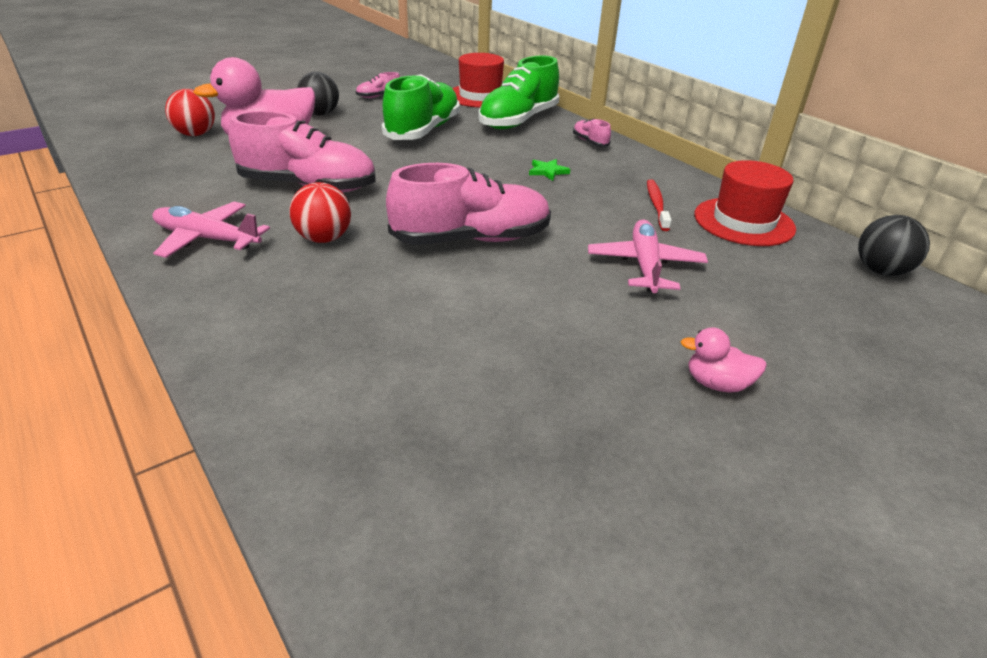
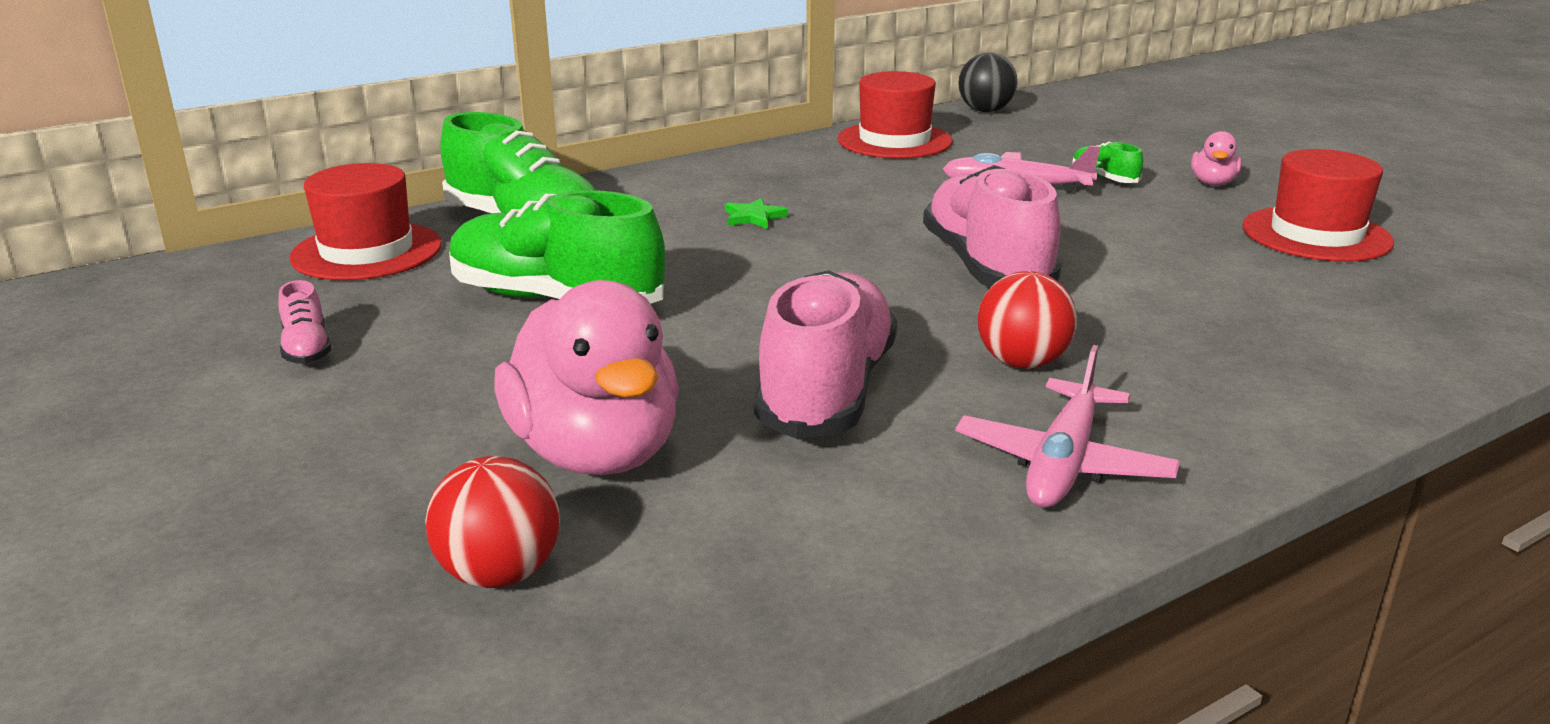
camera: 85 degrees left, 10 degrees down
(320, 114) = (404, 410): black ball -> none
(573, 426) = (1316, 234): none -> red hat
(590, 142) = (639, 187): pink shoe -> none
(656, 205) = (859, 171): red toothbrush -> none
(696, 314) = (1104, 178): none -> green shoe

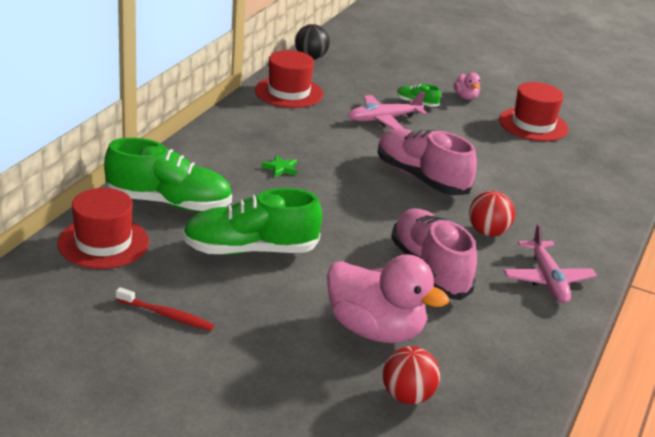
camera: 35 degrees left, 5 degrees up
(307, 349) = (166, 315): pink shoe -> red toothbrush

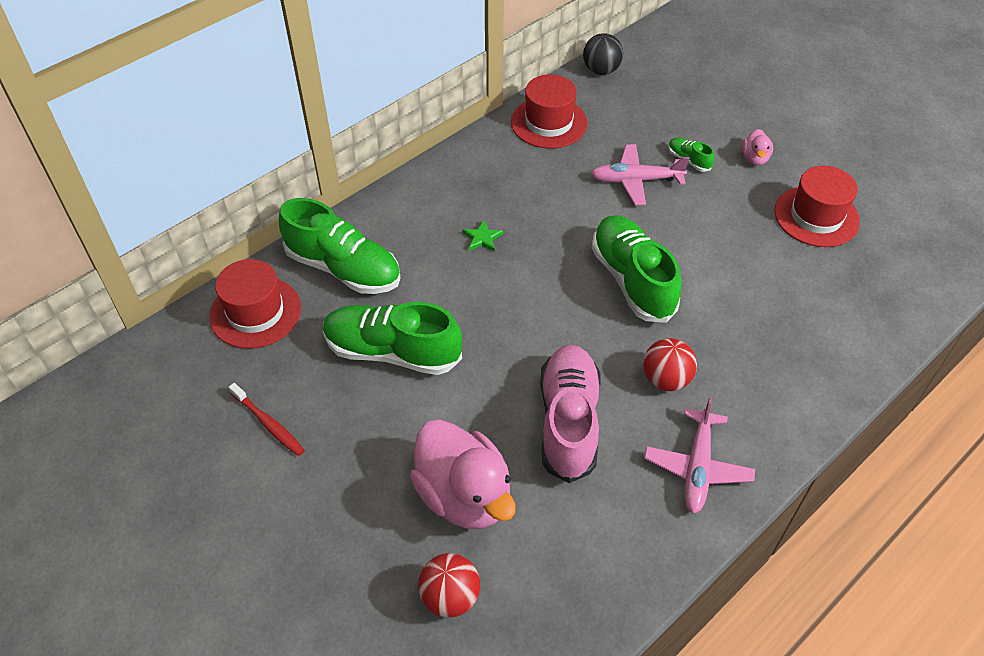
camera: 25 degrees right, 20 degrees up
(421, 178) = (632, 280): pink shoe -> green shoe

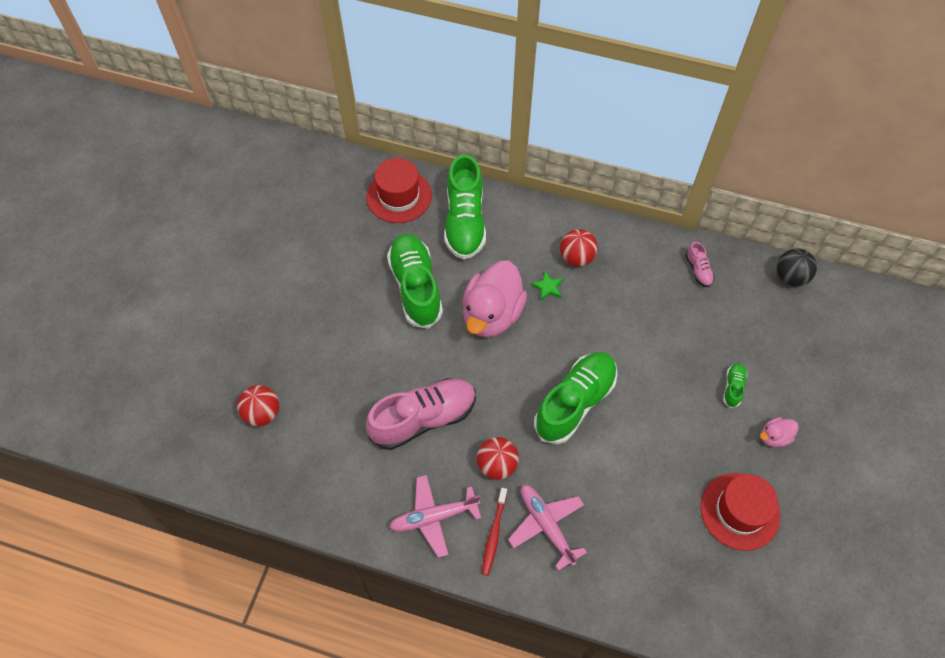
camera: 60 degrees right, 10 degrees up
(268, 423) = (323, 252): red toothbrush -> red toothbrush (494, 534)
(464, 495) = (333, 385): pink duck -> pink duck (492, 314)
(465, 200) = (576, 257): none -> red ball
(549, 123) = (698, 270): red hat -> pink shoe
(636, 180) = (680, 360): pink plane -> pink plane (546, 526)

